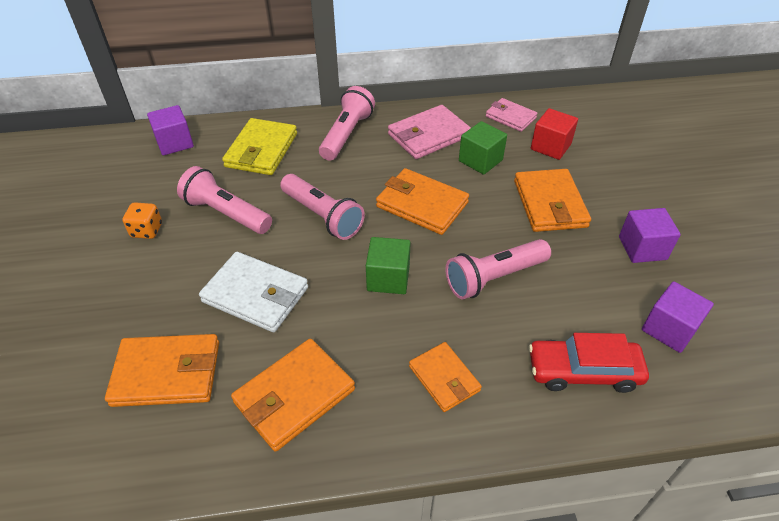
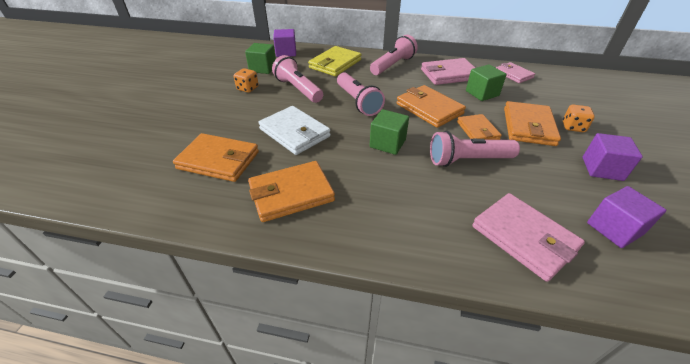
camera: 20 degrees right, 5 degrees down
(152, 184) = (263, 68): none -> green cube
(444, 378) = (404, 212): orange wallet -> orange wallet (477, 130)
(550, 147) = (540, 95): red cube -> none
(583, 371) = (523, 237): red car -> pink wallet
(599, 192) = (573, 127): none -> orange dice

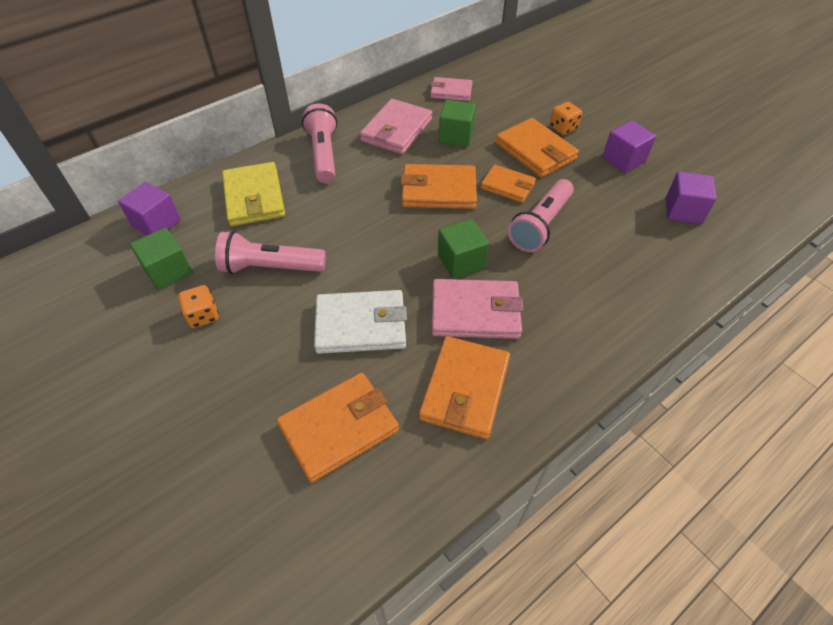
camera: 50 degrees left, 10 degrees up
(358, 102) = (362, 233): pink flashlight -> none
(523, 237) = (653, 266): pink wallet -> pink wallet (475, 312)

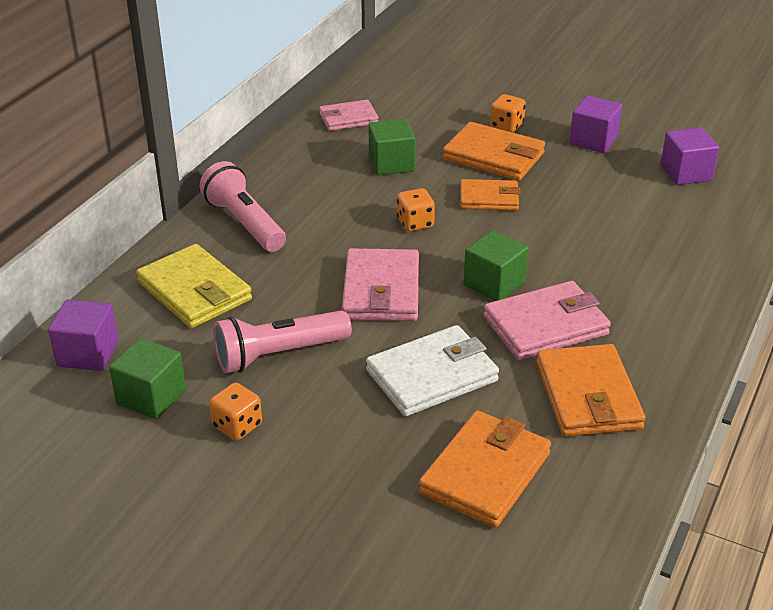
camera: 25 degrees left, 15 degrees down
(396, 130) = (315, 175): pink wallet -> pink wallet (381, 290)
(439, 190) = (415, 223): orange wallet -> orange dice
(540, 225) = (552, 226): pink flashlight -> none

